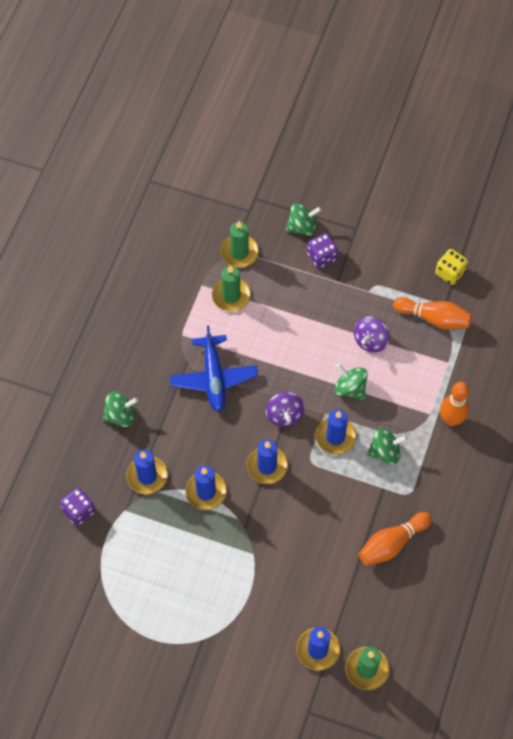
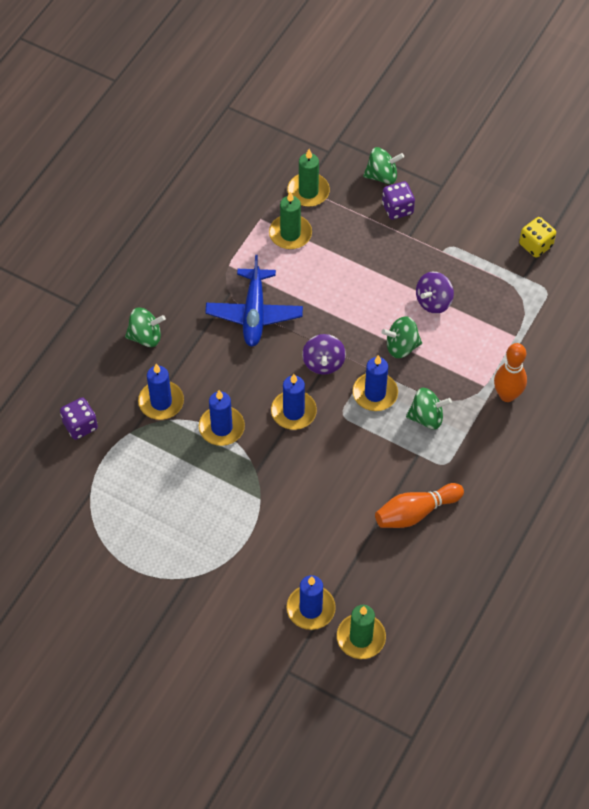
camera: 10 degrees right, 5 degrees down
(350, 388) = (401, 346): green spinning top -> green spinning top turned 60 degrees counterclockwise
(434, 318) = (508, 289): orange bowling pin -> none

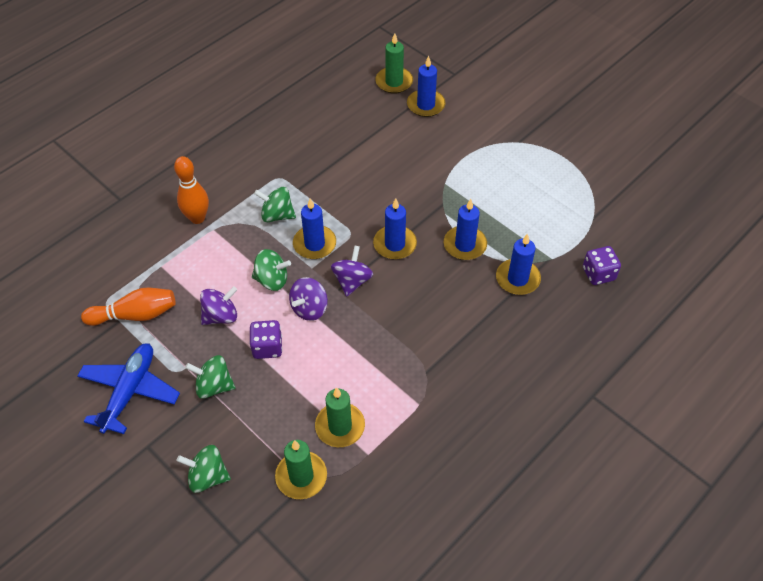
camera: 165 degrees left, 5 degrees down
(145, 336) = (523, 345): green spinning top -> green spinning top (214, 386)
(254, 313) = (405, 344): blue plane -> blue plane (130, 391)
(354, 327) = (309, 308): none -> purple spinning top
(397, 208) = (209, 429): purple dice -> purple dice (267, 347)
(415, 512) = (319, 149): orange bowling pin -> orange bowling pin (135, 315)
(535, 245) = (87, 351): yellow dice -> none

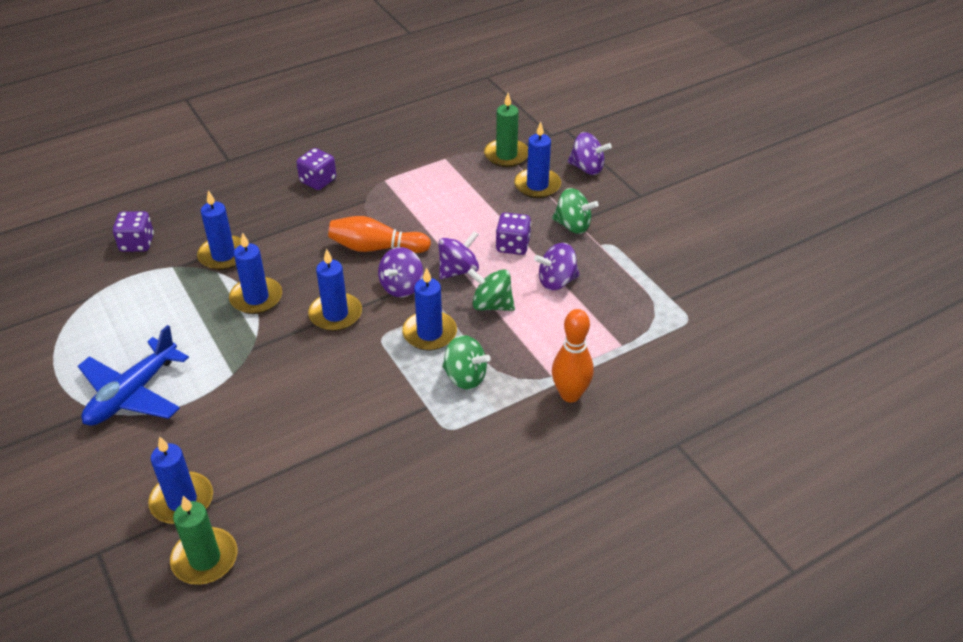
camera: 165 degrees left, 10 degrees down
(130, 391) = (657, 236): blue plane -> blue plane (132, 394)
(135, 315) = (653, 300): orange bowling pin -> orange bowling pin (376, 248)
(207, 477) = (587, 168): green spinning top -> purple spinning top
(258, 435) = (537, 185): none -> blue candle
(340, 426) = (462, 178): green candle -> none
(484, 387) = (318, 181): none -> purple dice

